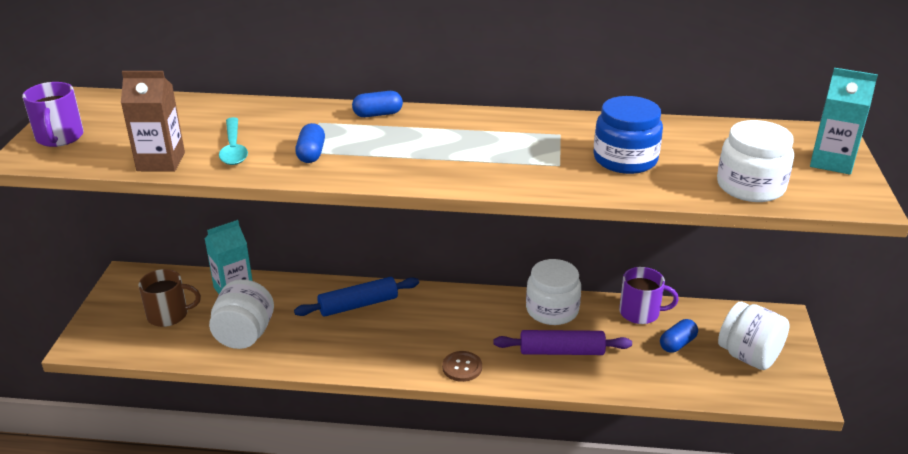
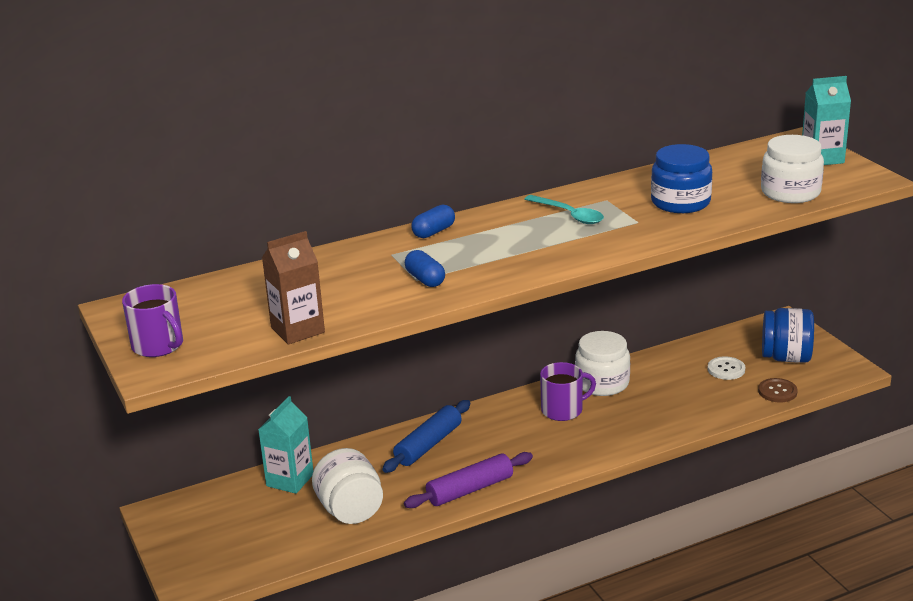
camera: 30 degrees left, 5 degrees down
(169, 315) = (250, 526): brown mug -> none
(233, 148) = (348, 298): turquoise spoon -> turquoise spoon (569, 215)
(462, 367) = (577, 455): brown button -> brown button (777, 391)
(561, 351) = (644, 410): purple rolling pin -> purple rolling pin (470, 490)
(640, 313) = (674, 358): purple mug -> purple mug (563, 410)
(677, 344) = (726, 369): blue capsule -> white button
(748, 356) = (786, 357): white jar -> blue jar

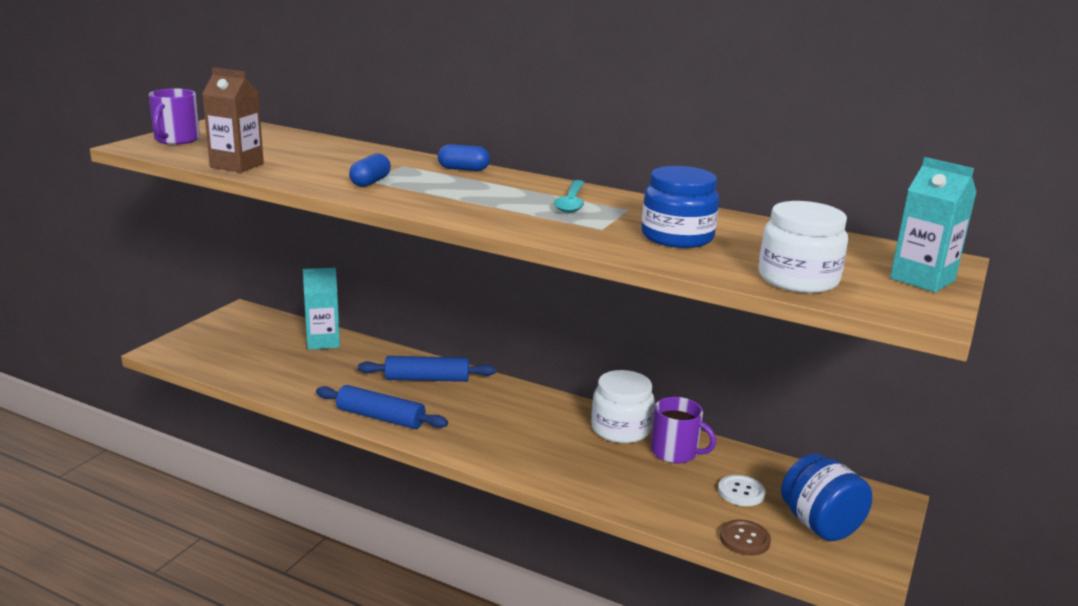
camera: 50 degrees right, 5 degrees down
(350, 511) = (304, 377): white jar -> none
(470, 490) = (380, 417): purple rolling pin -> blue rolling pin
(563, 410) = (551, 423): purple mug -> purple mug (675, 452)

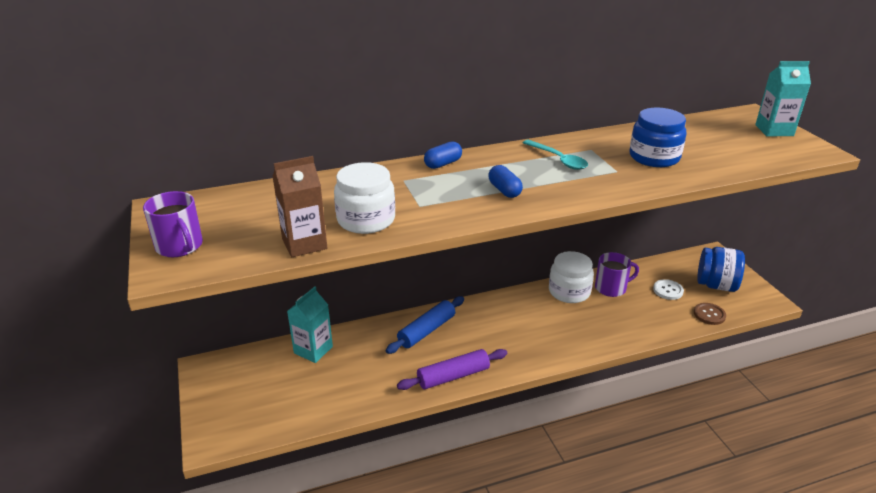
camera: 45 degrees left, 10 degrees up
(370, 182) = (427, 206): blue capsule -> blue capsule (504, 190)
(380, 417) = (453, 376): blue rolling pin -> purple rolling pin
(798, 279) = (749, 157): white jar -> white jar (366, 220)

